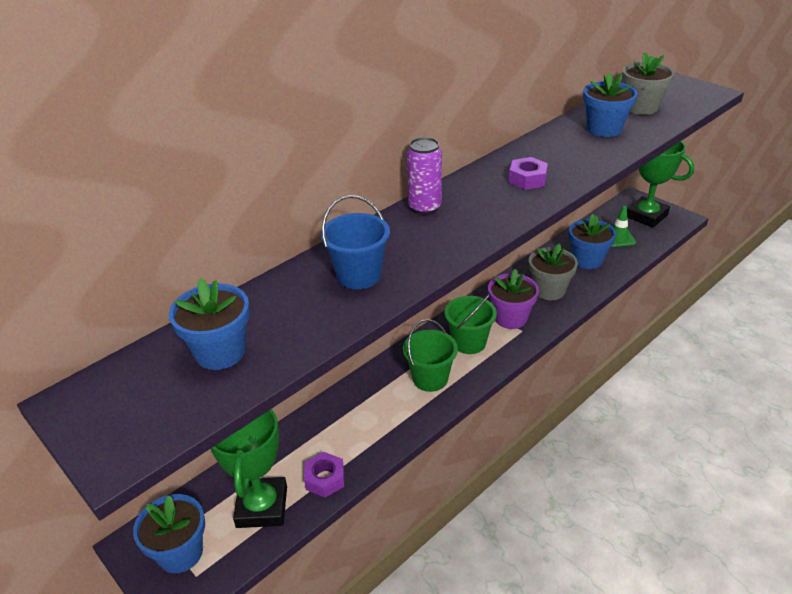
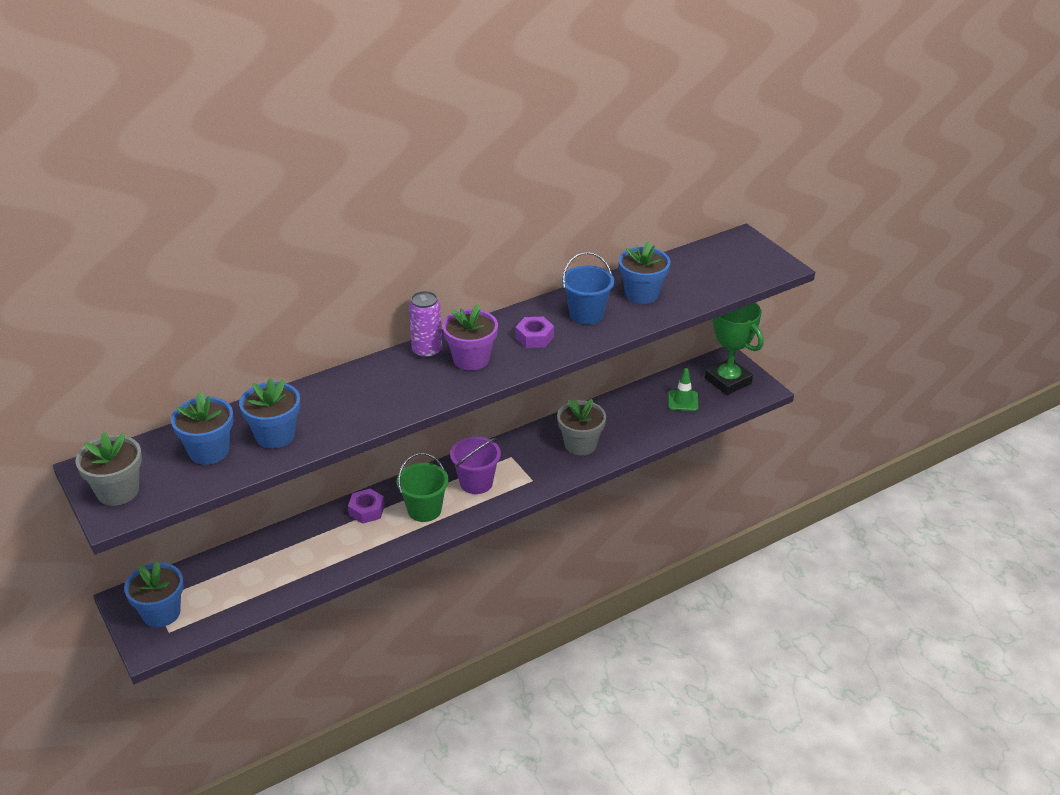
camera: 10 degrees right, 0 degrees up
(262, 507) = (237, 590): green trophy -> none
(325, 479) = (297, 578): purple nut -> purple nut (366, 510)
(358, 275) = (341, 406): blue bucket -> blue bucket (586, 314)
(469, 342) = (476, 482): green bucket -> purple bucket
(510, 318) = (527, 466): purple flower pot -> purple flower pot (471, 359)
(587, 260) = (636, 419): blue flower pot -> blue flower pot (275, 435)
(641, 107) = (695, 274): grey flower pot -> grey flower pot (118, 491)

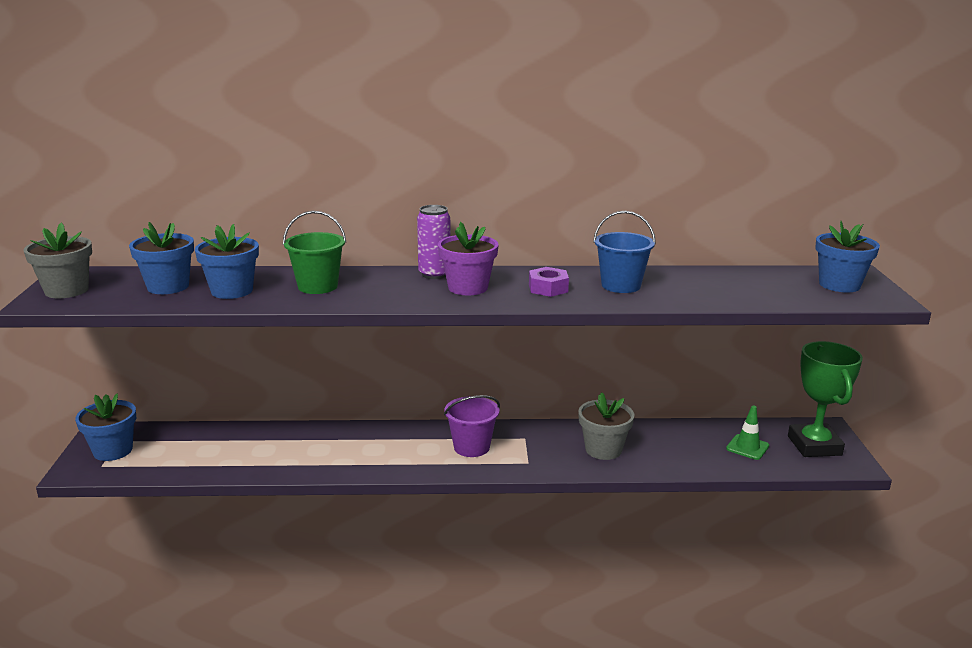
camera: 30 degrees right, 15 degrees down
(366, 510) = (353, 436): purple nut -> none
(424, 510) = (403, 452): green bucket -> green bucket (318, 286)
(642, 294) = (697, 285): blue flower pot -> blue flower pot (839, 285)

